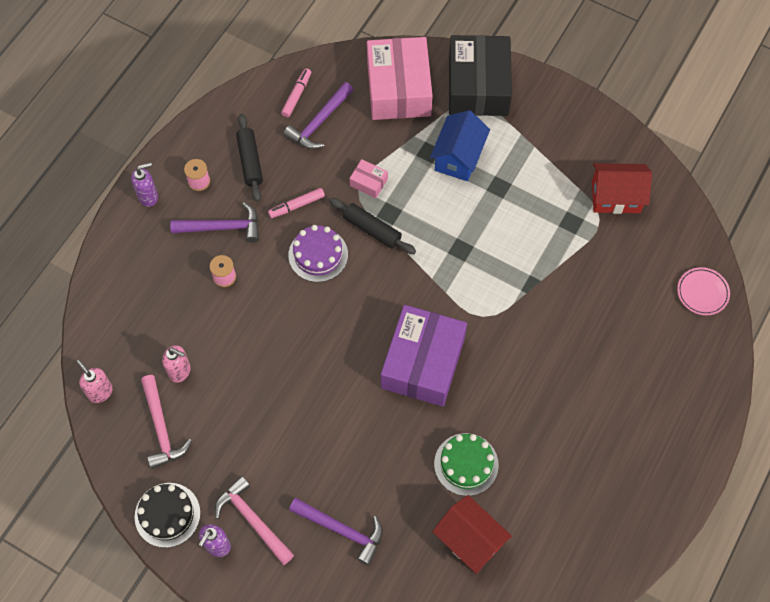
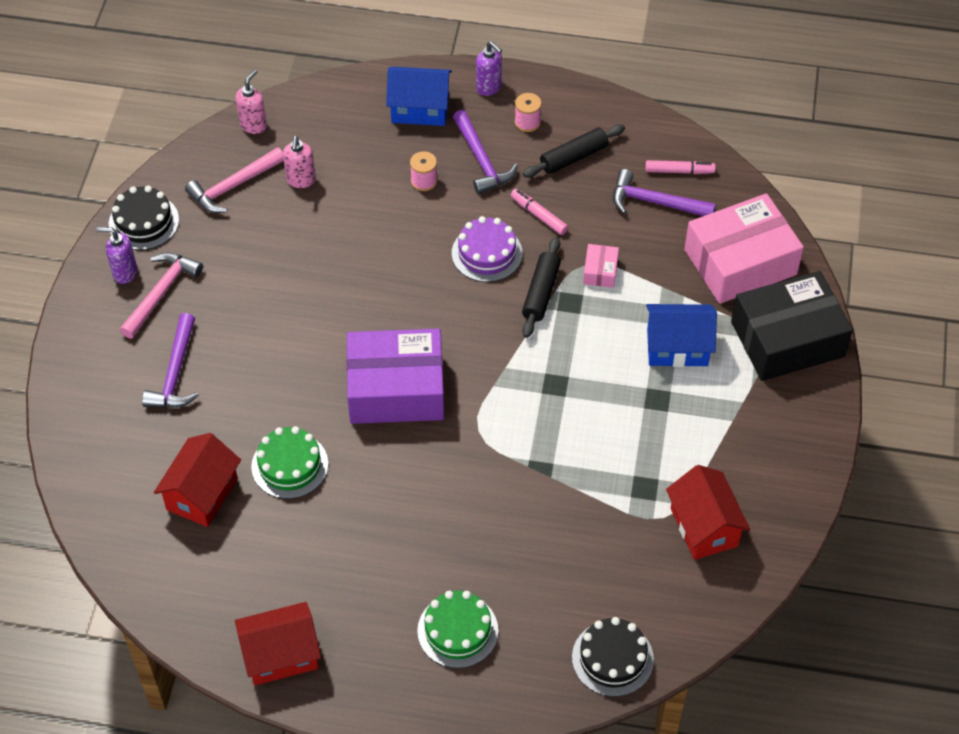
camera: 70 degrees right, 10 degrees down
(146, 255) = (420, 109): none -> blue house
(635, 520) = (281, 655): none -> red house
(651, 387) = (457, 631): none -> green cake
(702, 292) = (612, 658): pink plate -> black cake

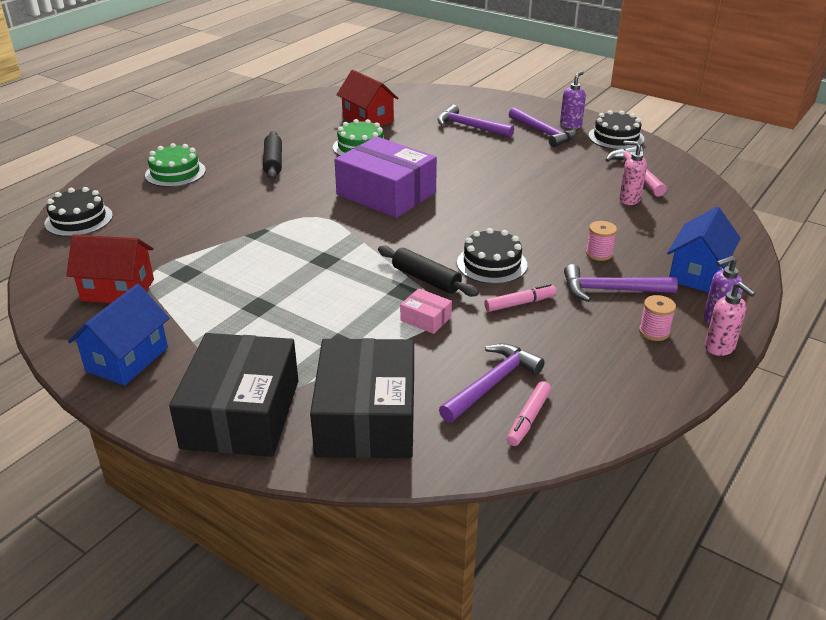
camera: 115 degrees right, 20 degrees down
(161, 293) = (543, 133): pink hammer -> purple hammer
(253, 125) = (704, 192): pink soap dispenser -> pink soap dispenser (720, 348)
(281, 655) = (233, 121): red house -> none
(396, 389) = (386, 194): purple box -> purple box turned 75 degrees counterclockwise
(487, 253) = (492, 264): purple cake -> black cake
(573, 157) = (588, 347): black rolling pin -> black rolling pin (273, 162)
(677, 347) = (300, 336): blue house -> blue house (127, 359)
(740, 262) = (366, 418): pink box -> black box

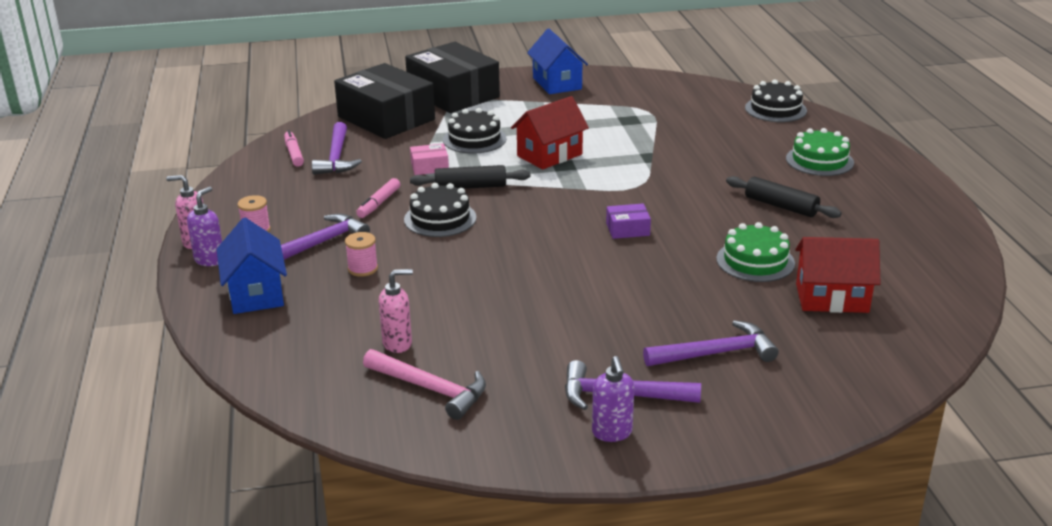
camera: 135 degrees right, 5 degrees down
(118, 290) = (642, 98): red house -> red house (549, 155)
(386, 194) = (627, 229): purple box -> purple box, size x0.41
(616, 137) = (525, 443): black cake -> black cake (474, 139)

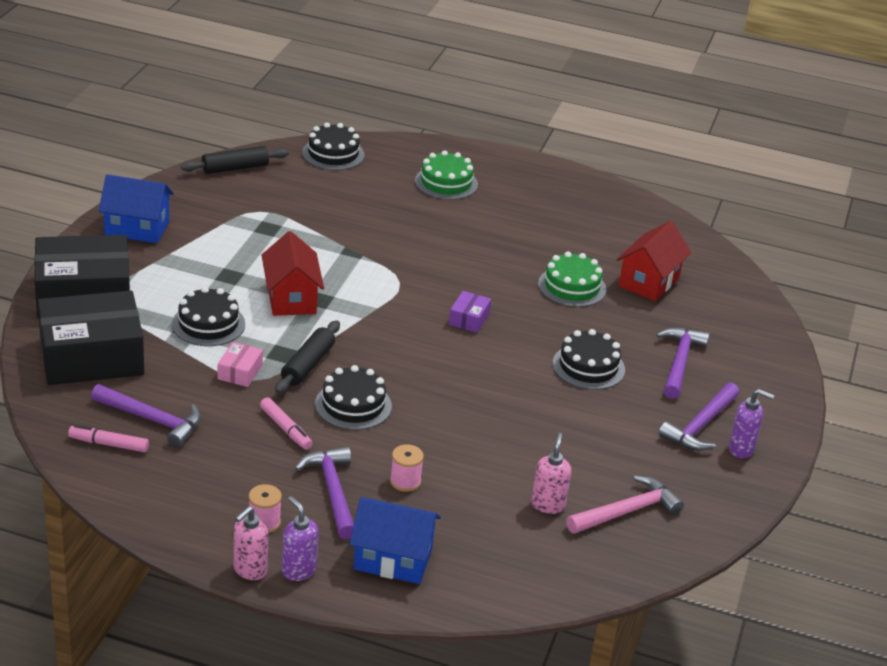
camera: 65 degrees left, 5 degrees up
(636, 305) = (588, 367): none -> black cake
(781, 206) = (501, 235): black rolling pin -> black rolling pin (235, 168)

